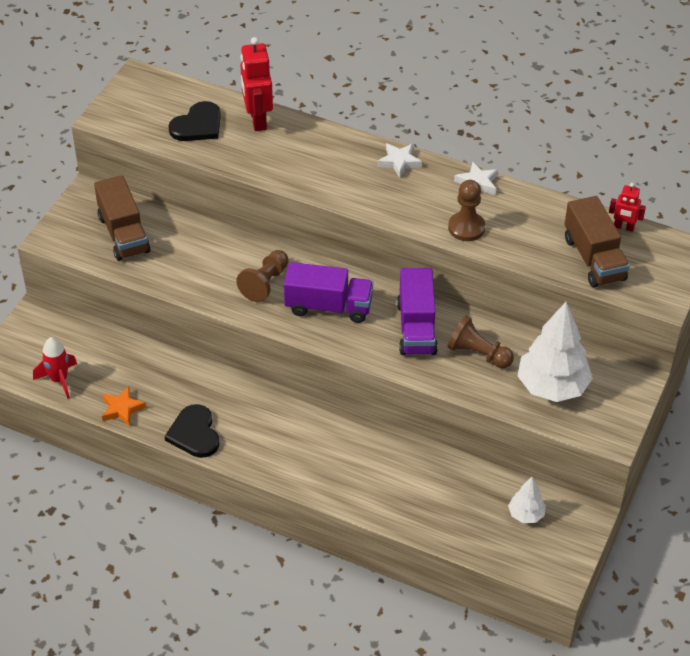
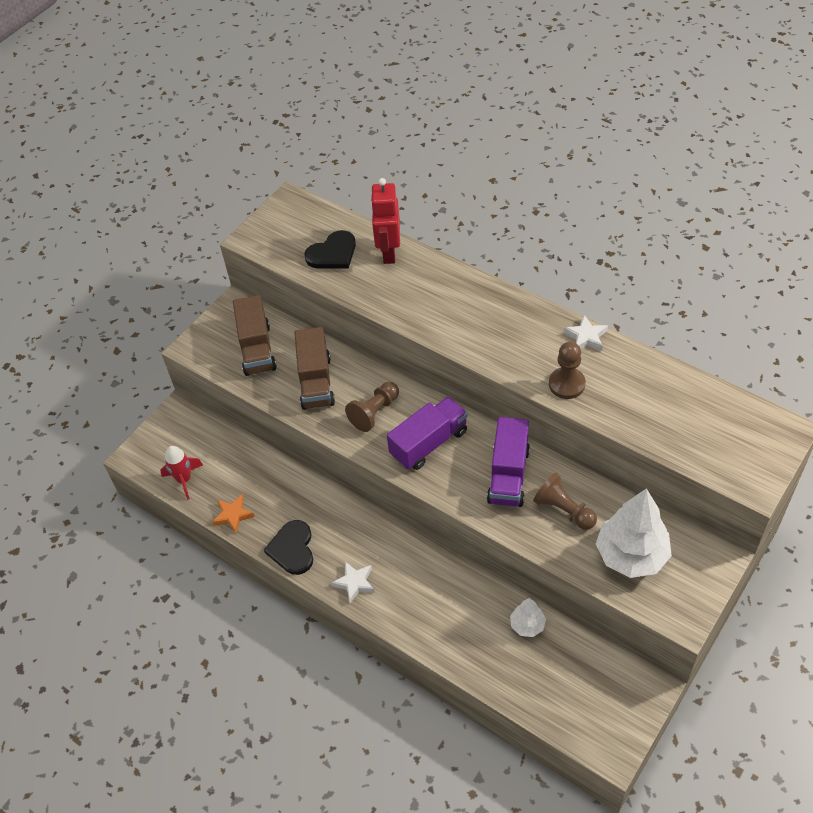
camera: 15 degrees right, 5 degrees up
(328, 306) = (429, 443): purple truck -> purple truck turned 60 degrees counterclockwise
(399, 162) = (514, 307): white star -> white star (354, 583)
(526, 514) = (590, 677): white tree -> white tree (527, 625)
(594, 259) = (689, 431): brown truck -> brown truck (316, 382)
(623, 227) = (725, 399): red robot -> none

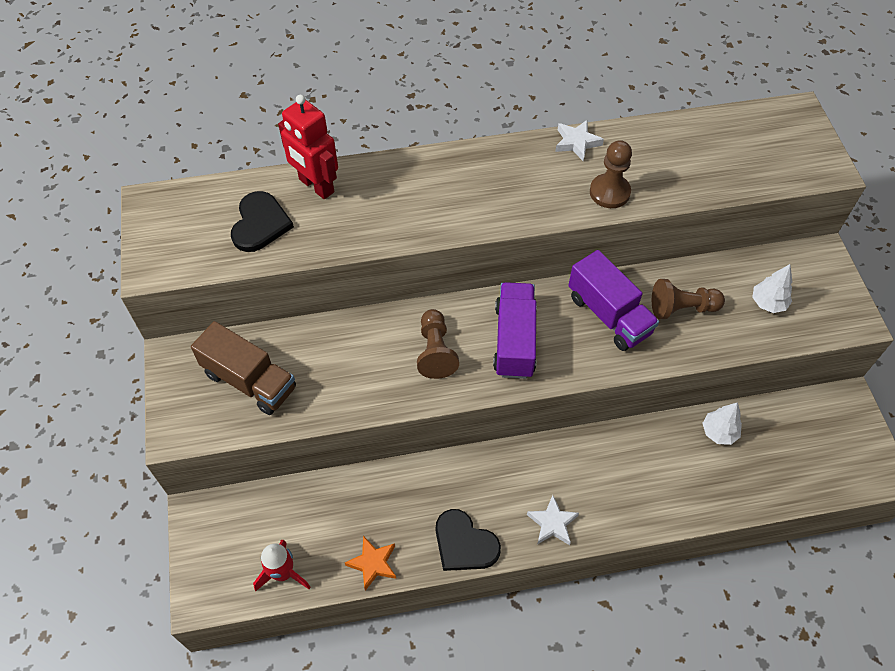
camera: 50 degrees left, 5 degrees up
(316, 382) = (347, 366): brown truck -> none
(631, 555) = (768, 303): white tree -> white tree, size x0.50

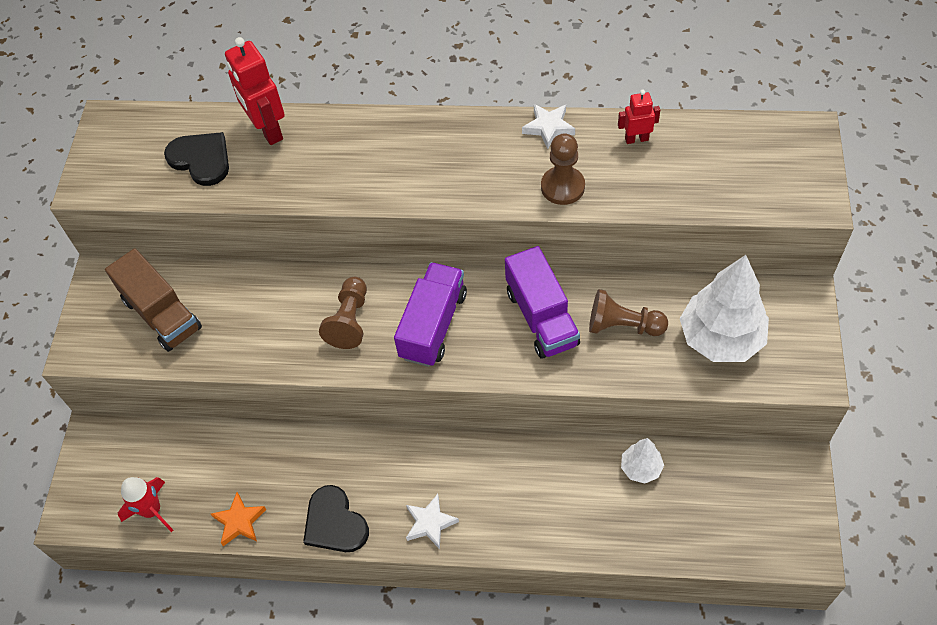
camera: 20 degrees right, 0 degrees up
(260, 224) = (201, 159): black heart -> black heart turned 75 degrees counterclockwise
(657, 140) = (636, 139): none -> red robot
(768, 303) = (720, 338): white tree -> white tree, size x1.99

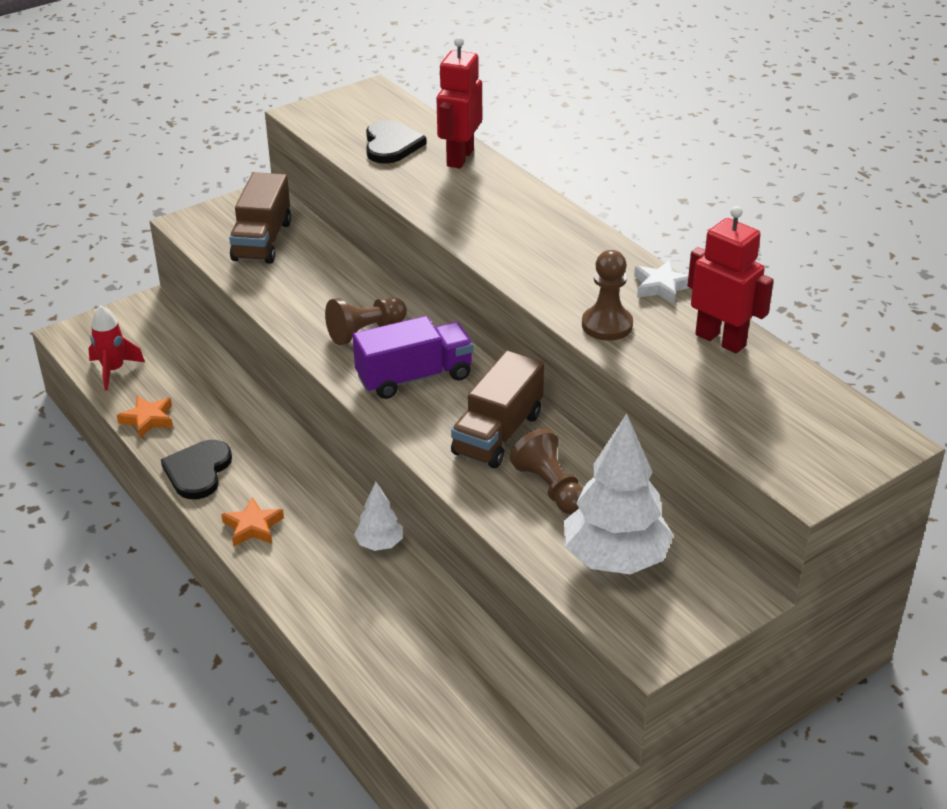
camera: 45 degrees right, 20 degrees down
(430, 523) = (253, 527): white star -> orange star
(541, 317) = (498, 434): purple truck -> brown truck
(636, 139) = (721, 340): red robot -> red robot, size x1.81
(641, 468) = (451, 634): white tree -> white tree (379, 544)

